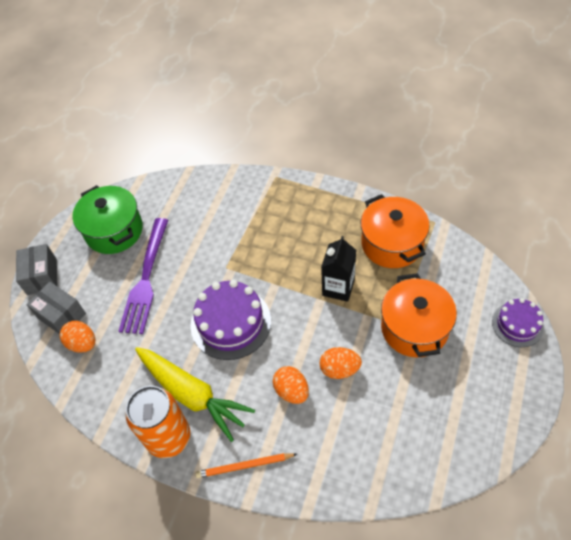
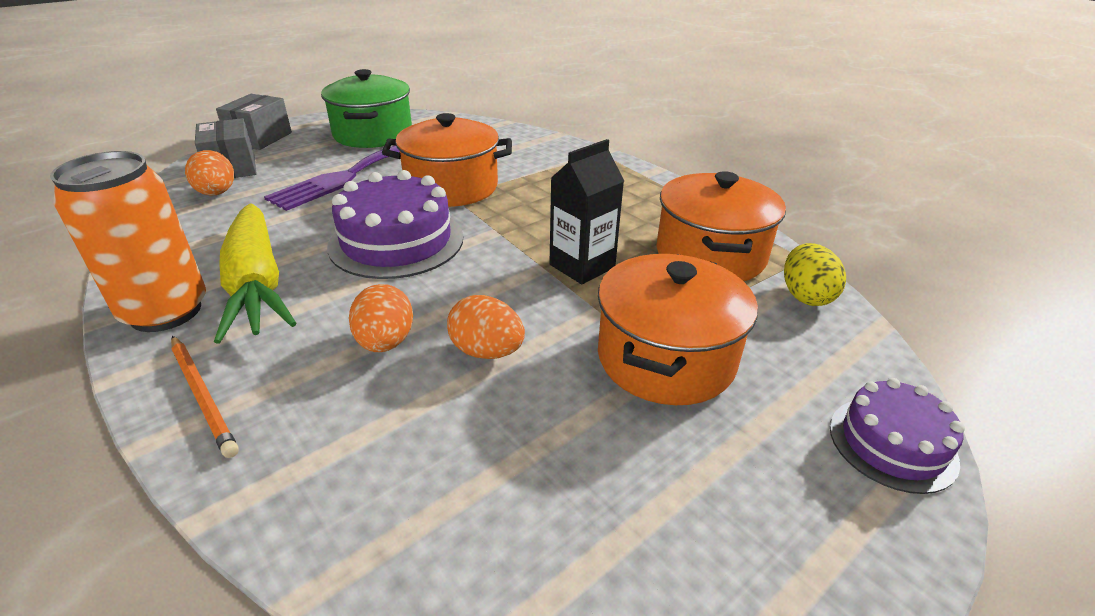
camera: 25 degrees right, 20 degrees down
(217, 259) = (451, 187): none -> orange pot
(244, 466) = (203, 396): orange pencil -> orange pencil turned 150 degrees counterclockwise
(449, 251) = (805, 296): none -> yellow egg

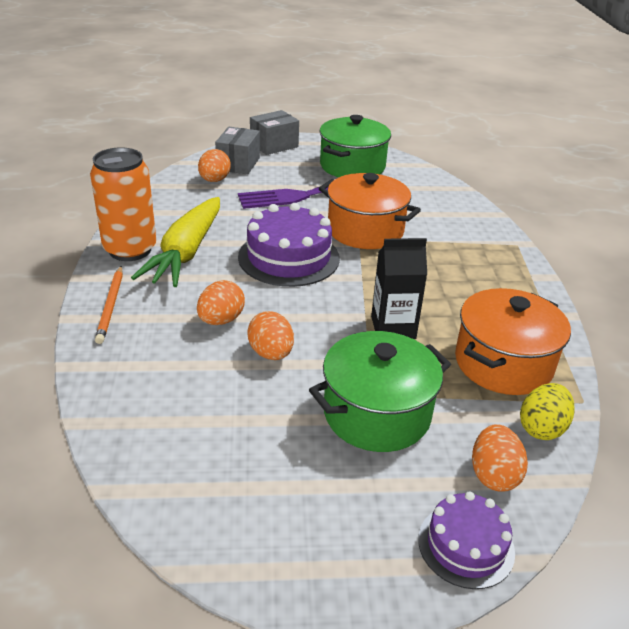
camera: 35 degrees right, 0 degrees up
(665, 358) = (376, 413): orange pot -> green pot
(826, 359) = (493, 475): none -> orange egg

